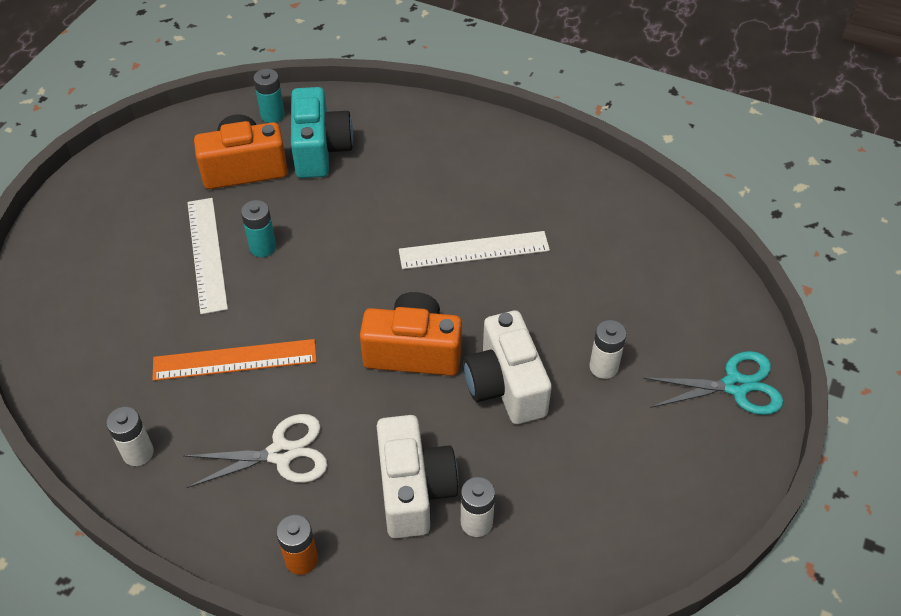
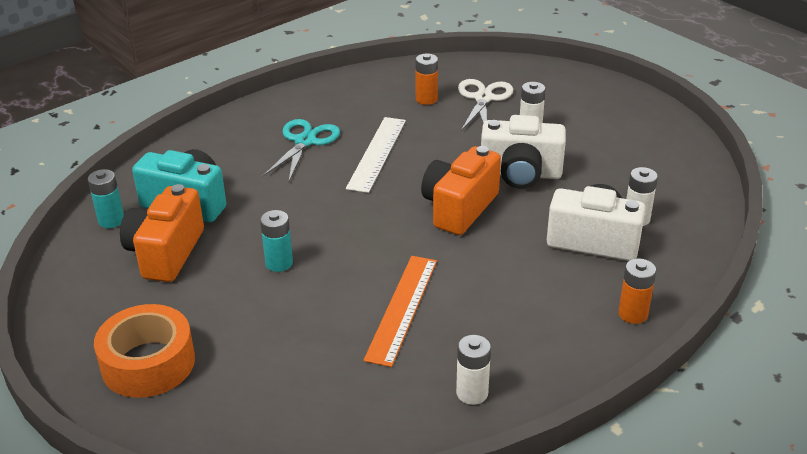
camera: 65 degrees left, 15 degrees down
(106, 220) = (148, 363): none -> orange tape
(206, 254) = (258, 300): white ruler -> none
(281, 454) = (522, 302): white scissors -> white scissors (483, 98)
(605, 253) = (426, 99): none -> orange battery
(735, 386) = (577, 85): turquoise scissors -> turquoise scissors (305, 141)

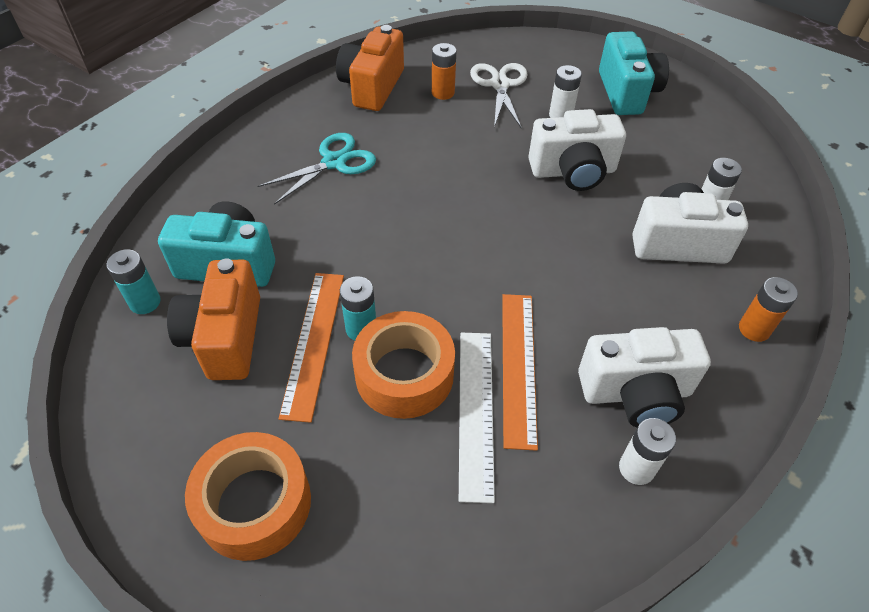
camera: 15 degrees left, 15 degrees up
(235, 266) = (313, 342): none -> orange ruler
(302, 299) = (404, 374): none -> orange tape
(305, 141) = (334, 162): turquoise scissors -> turquoise scissors turned 45 degrees clockwise
(377, 153) = (417, 167): white ruler -> white ruler (476, 411)
(459, 208) = (528, 224): orange camera -> orange camera (372, 87)
(498, 342) = (636, 393): none -> white camera
(604, 117) = (627, 92): none -> turquoise camera

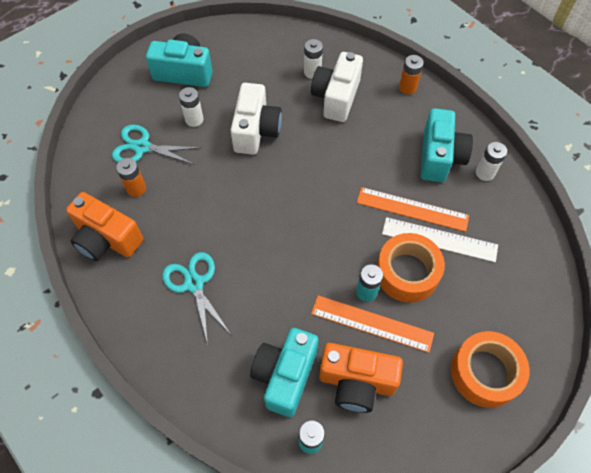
camera: 75 degrees left, 10 degrees up
(500, 85) = (142, 147): white scissors -> turquoise scissors
(636, 393) = (439, 157): white camera -> turquoise camera

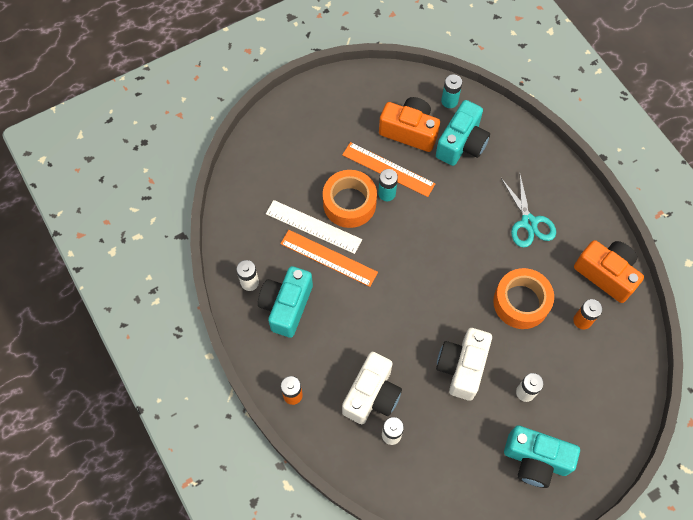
camera: 170 degrees left, 5 degrees up
(142, 147) = (578, 367): turquoise scissors -> none
(485, 372) = (313, 123): orange tape -> orange tape (521, 302)

